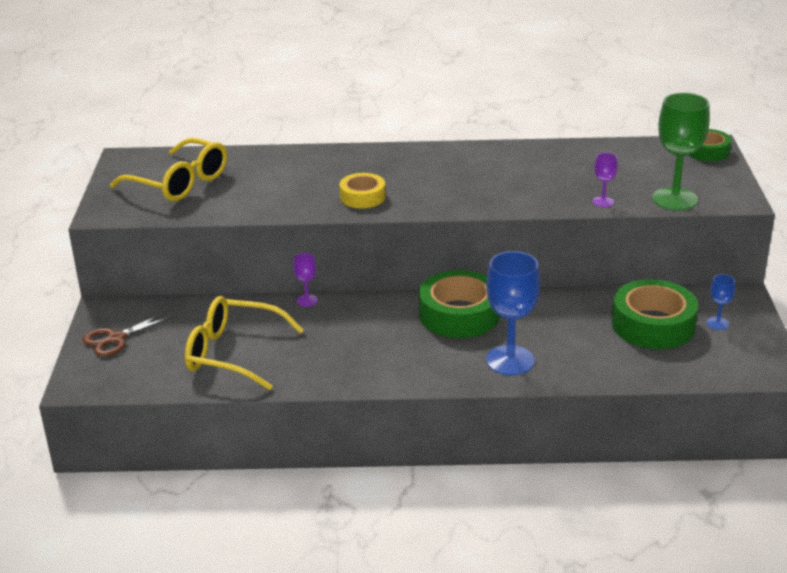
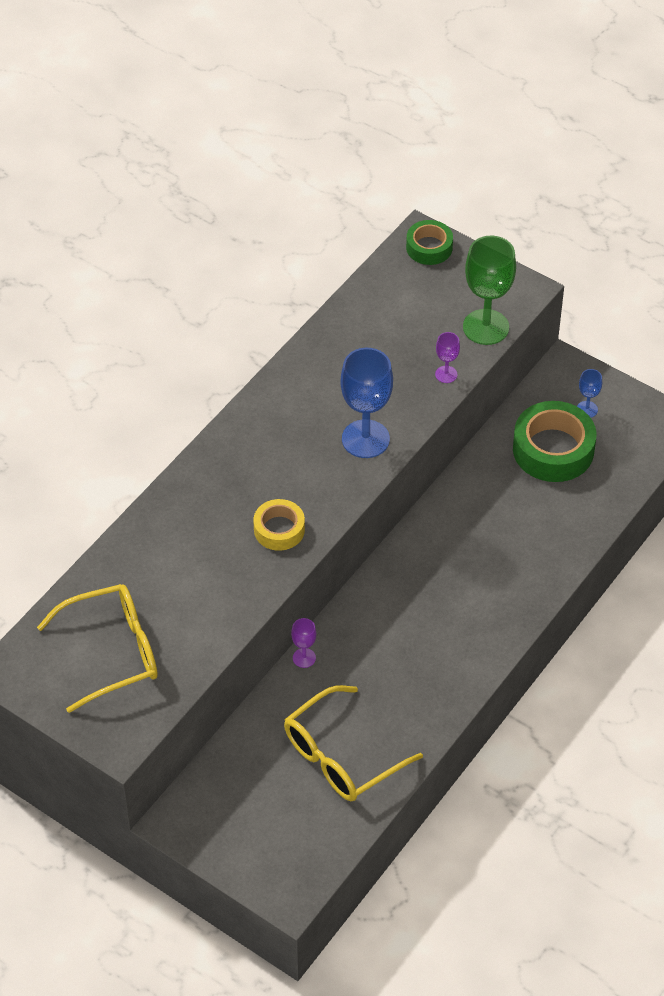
camera: 55 degrees left, 20 degrees up
(116, 338) = (237, 834): brown scissors -> none
(459, 314) = (425, 564): green tape -> none
(510, 360) = (520, 572): blue goblet -> blue goblet (365, 439)

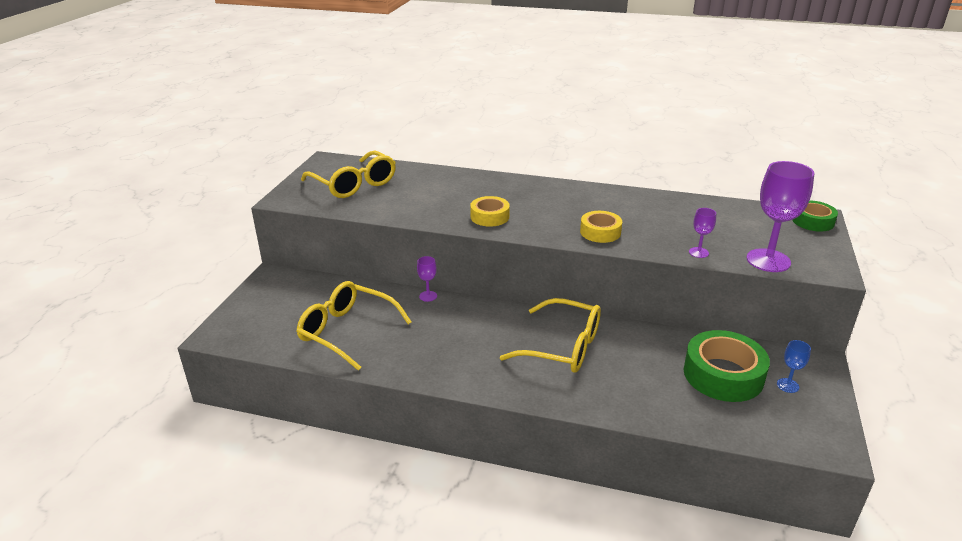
camera: 70 degrees right, 20 degrees down
(365, 439) = (600, 232): blue goblet -> yellow tape
(457, 561) = (563, 347): none -> yellow glasses
(486, 327) = (768, 260): green goblet -> purple goblet

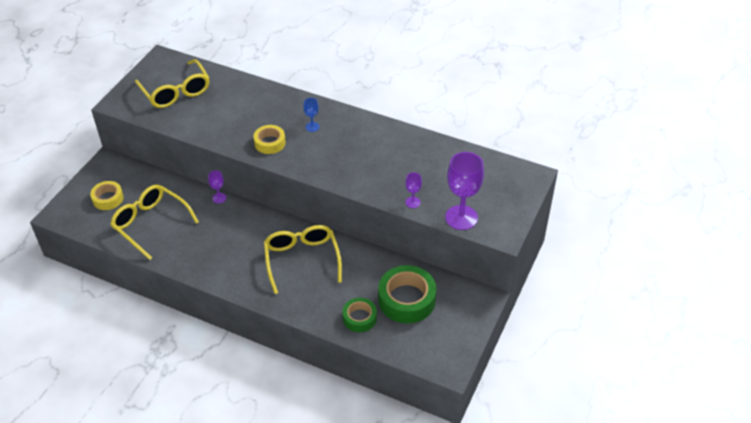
camera: 10 degrees right, 15 degrees up
(563, 347) = (302, 259): yellow glasses -> yellow glasses turned 135 degrees counterclockwise
(600, 232) = (348, 171): yellow tape -> yellow tape (108, 199)
(787, 385) = (448, 315): blue goblet -> blue goblet (312, 127)
(812, 221) = (524, 180): green tape -> green tape (359, 318)

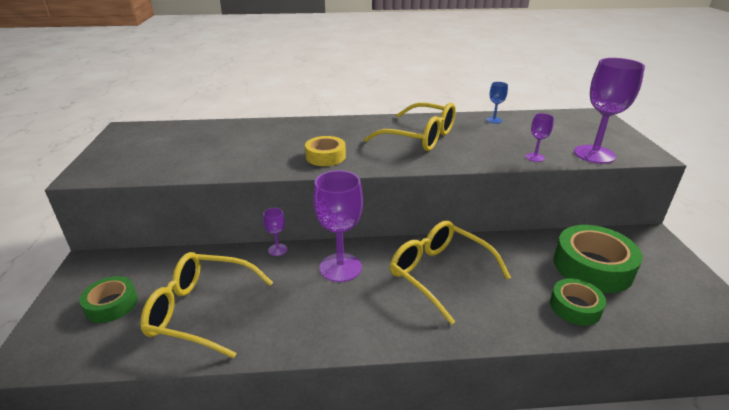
camera: 30 degrees left, 15 degrees down
(108, 199) = (111, 304): yellow tape -> green tape
(176, 92) = (166, 147): yellow glasses -> yellow glasses (420, 137)
(246, 228) = (340, 267): none -> purple goblet
(312, 127) = (357, 135): blue goblet -> blue goblet (494, 120)

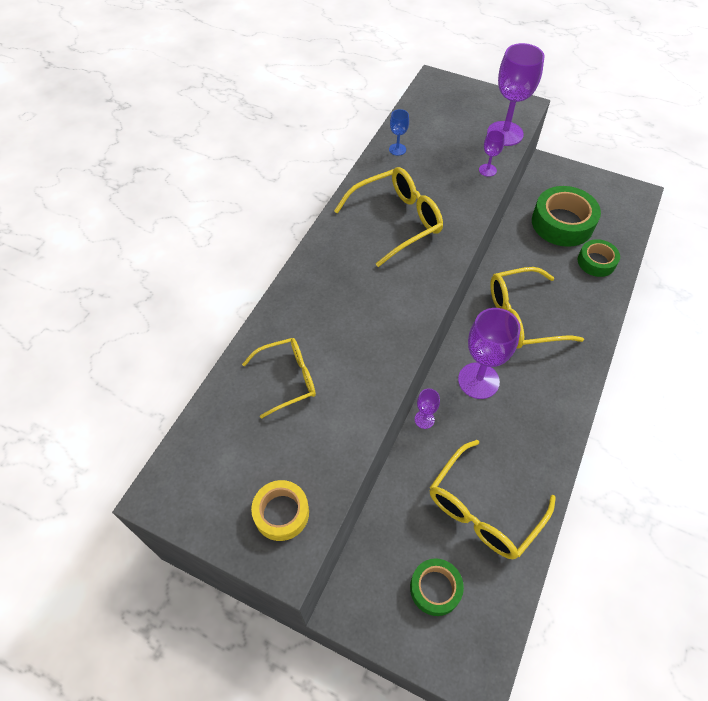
camera: 60 degrees left, 25 degrees up
(234, 139) = (288, 379): none -> yellow glasses
(325, 156) = (390, 312): yellow tape -> yellow tape (281, 513)

